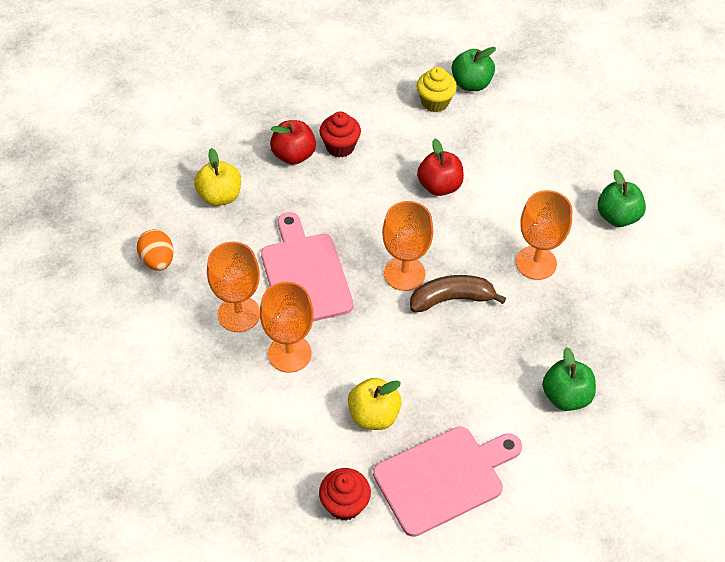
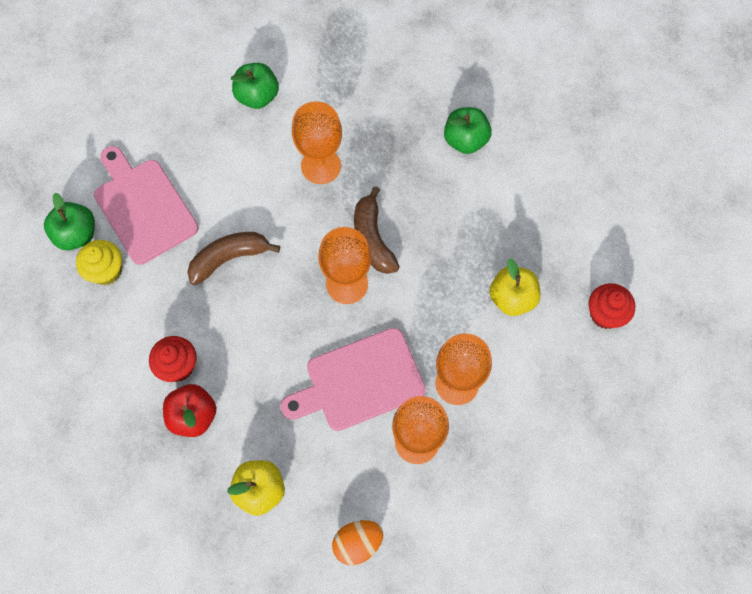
camera: 95 degrees left, 15 degrees up
(439, 186) = (229, 258): red apple -> brown banana
(444, 478) = (564, 234): pink cutting board -> pink cutting board (143, 207)

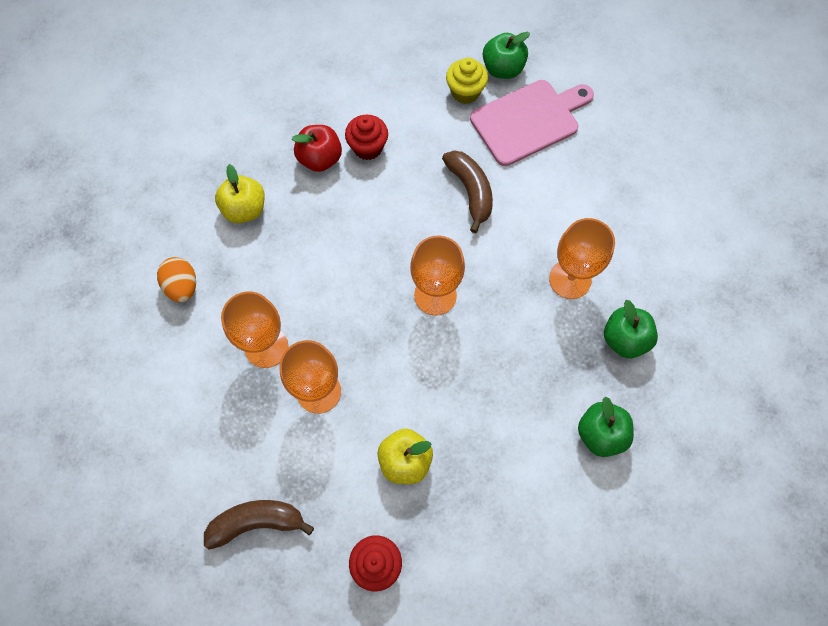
camera: 95 degrees right, 0 degrees up
(257, 96) = (653, 223): green apple -> green apple (624, 339)
(359, 381) = (333, 299): pink cutting board -> none
(372, 238) = (483, 324): brown banana -> brown banana (257, 522)

